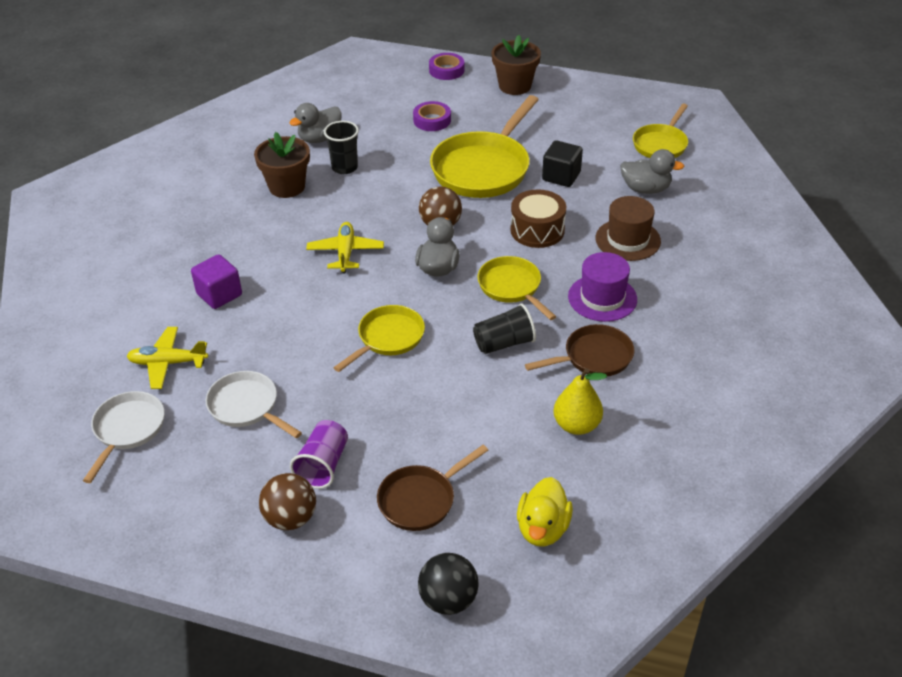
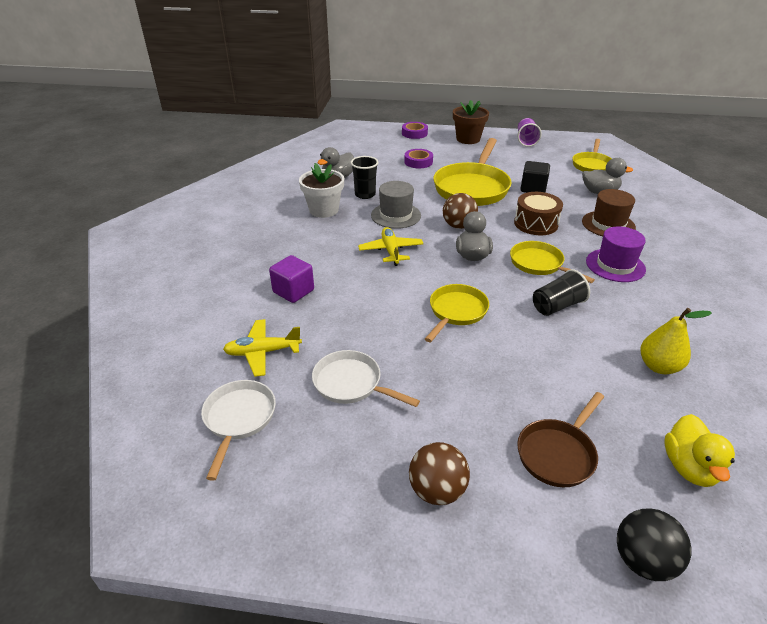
camera: 10 degrees left, 5 degrees down
(287, 187) = (324, 210): brown flower pot -> white flower pot
(323, 465) = (447, 430): purple cup -> purple cup (526, 140)
(370, 202) = (396, 215): none -> grey hat
(594, 357) = (637, 309): brown pan -> none

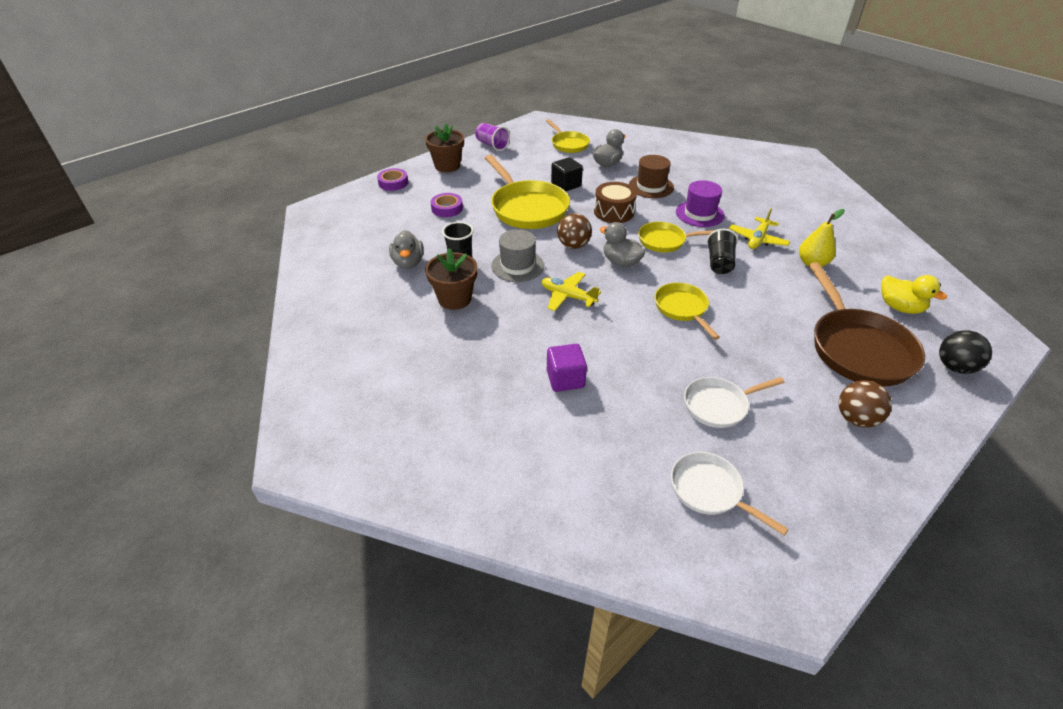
camera: 50 degrees left, 5 degrees up
(263, 352) = (635, 438): yellow plane -> yellow plane (757, 239)
(324, 210) = (454, 299): white flower pot -> brown flower pot
(558, 453) = (857, 348): brown pan -> brown pan, size x1.75

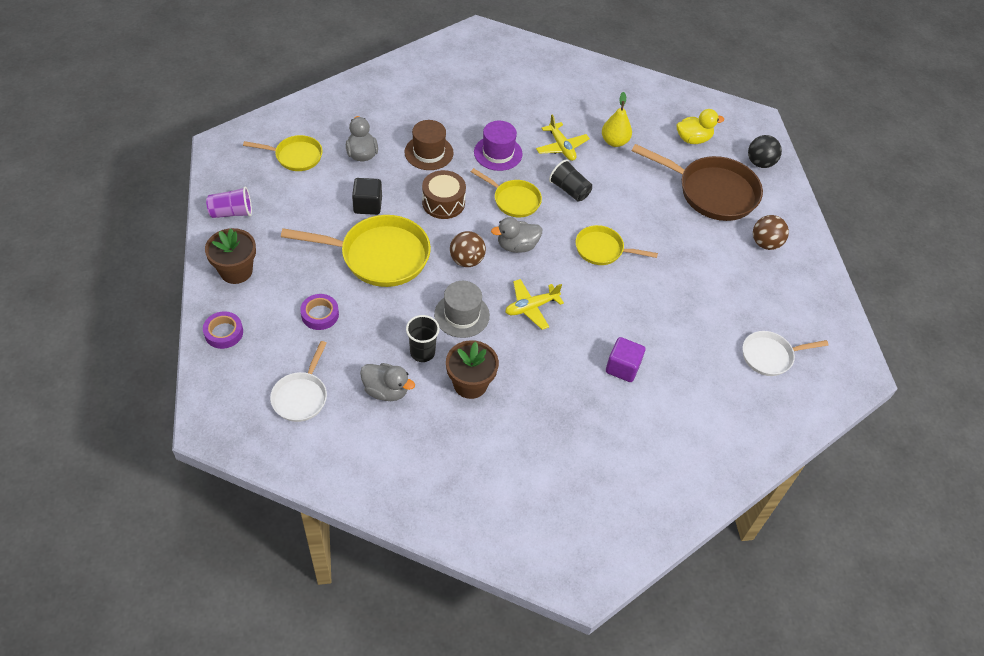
camera: 60 degrees left, 10 degrees up
(665, 241) = (514, 200): yellow pan -> yellow pan turned 90 degrees counterclockwise
(719, 405) = (708, 300): white pan -> white pan (301, 396)

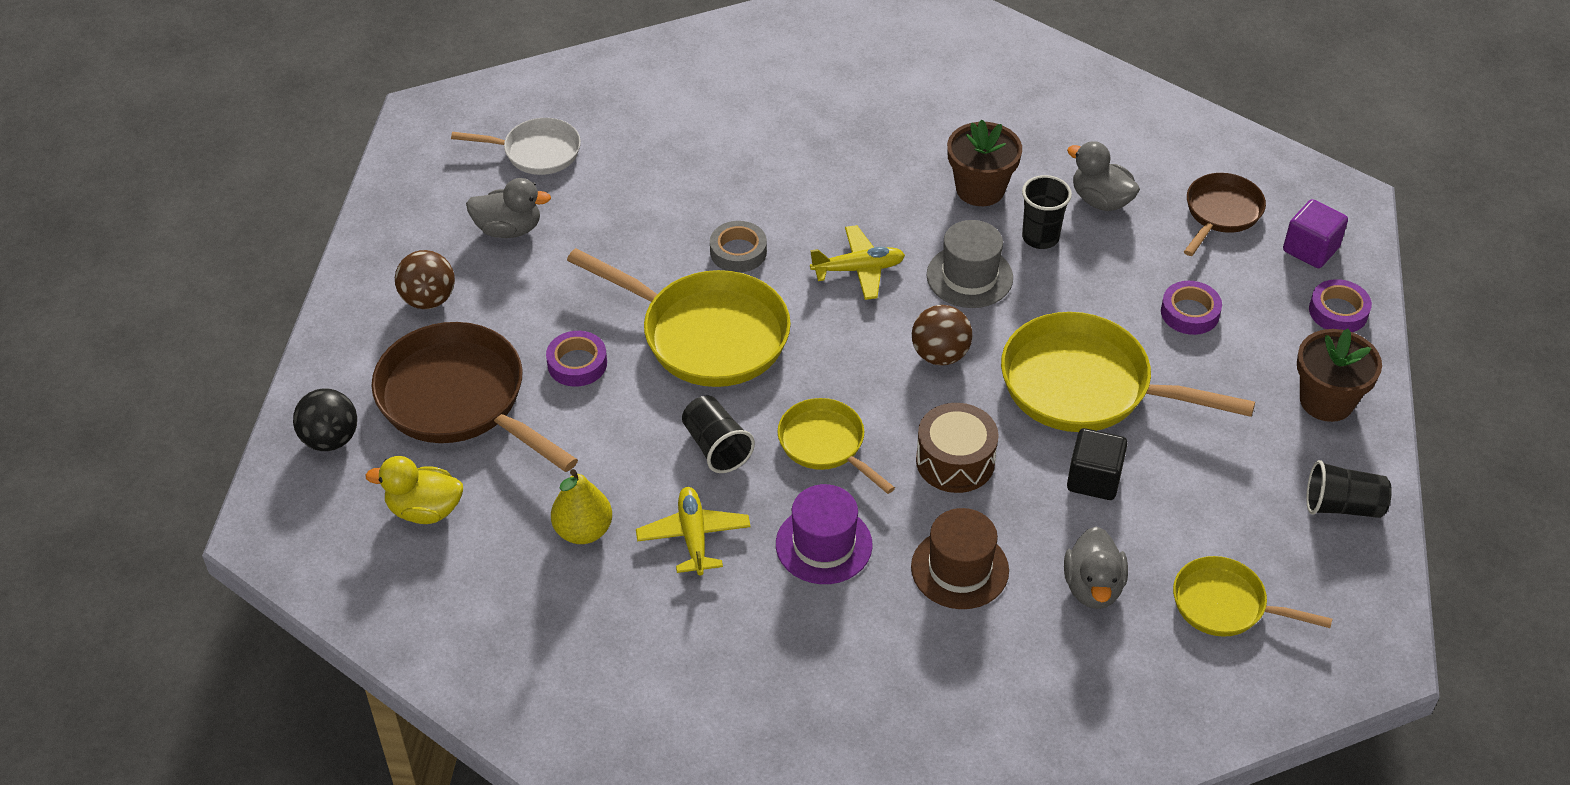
camera: 160 degrees left, 5 degrees down
(232, 212) = (1342, 506): purple cup -> black cup
(301, 396) = (1221, 213): white pan -> brown pan
(517, 246) = (848, 364): grey duck -> grey duck (508, 229)
(602, 249) = (707, 335): yellow pan -> yellow pan, size x1.75
(608, 306) = (738, 252): none -> grey tape
(622, 367) = (756, 173): purple cube -> purple cube (1310, 249)
(663, 221) = (577, 363): none -> purple tape

